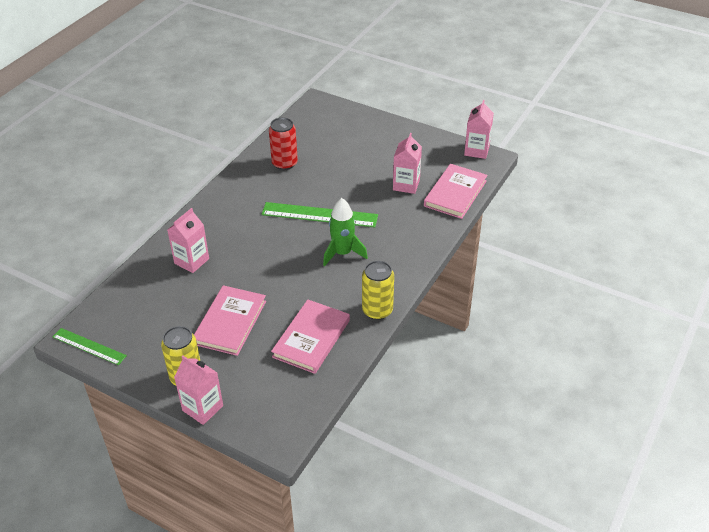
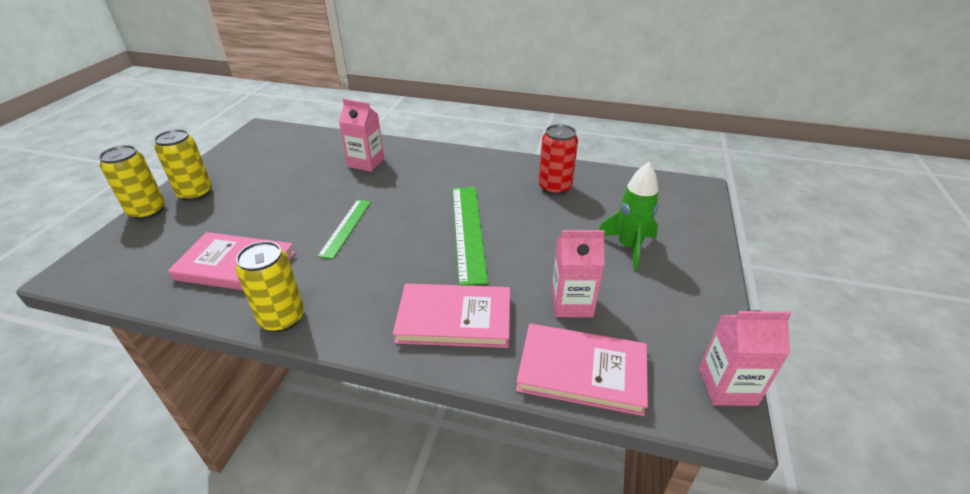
camera: 75 degrees right, 5 degrees down
(89, 346) = (249, 138): green ruler -> green ruler (346, 227)
(202, 408) = (147, 211): pink carton -> yellow can
(230, 322) = (271, 203): pink book -> pink book (454, 318)
(342, 253) = (397, 264): green rocket -> green rocket (628, 247)

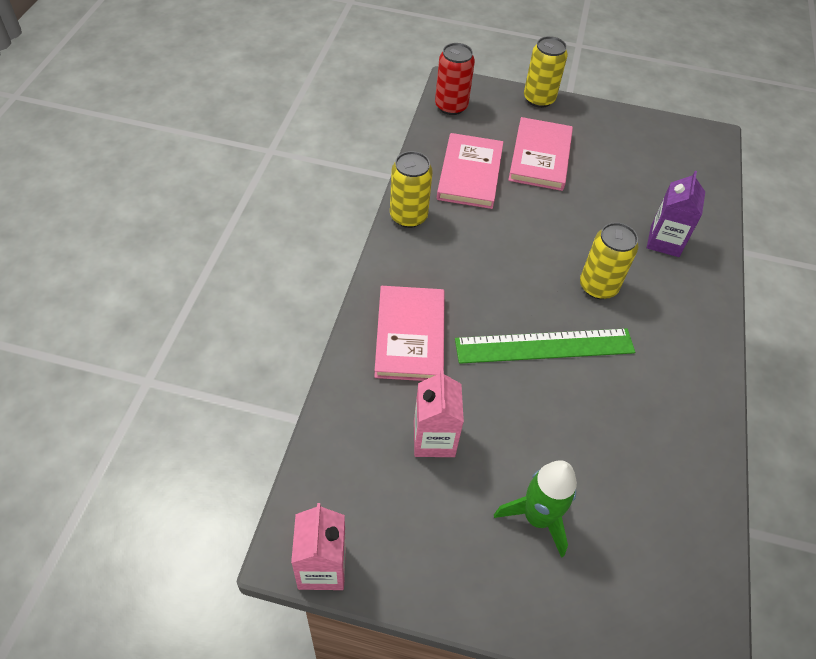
camera: 85 degrees right, 15 degrees up
(195, 193) = (573, 120): yellow can -> yellow can (598, 286)
(346, 227) = (535, 240): green ruler -> none
(366, 163) = (664, 241): pink carton -> purple carton
(555, 187) = (658, 446): red can -> red can (451, 106)
(582, 371) = (346, 436): pink book -> pink book (540, 157)

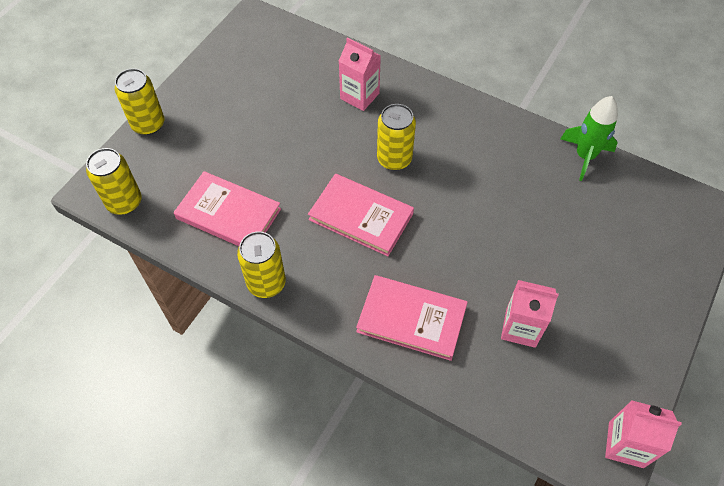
camera: 70 degrees left, 5 degrees up
(451, 106) = (124, 202): red can -> yellow can
(537, 517) = (599, 274): green rocket -> green rocket (584, 156)
(540, 157) = (228, 149): pink book -> pink book (361, 216)
(544, 346) = (445, 218): green ruler -> none
(664, 241) = (359, 96): purple carton -> pink carton

